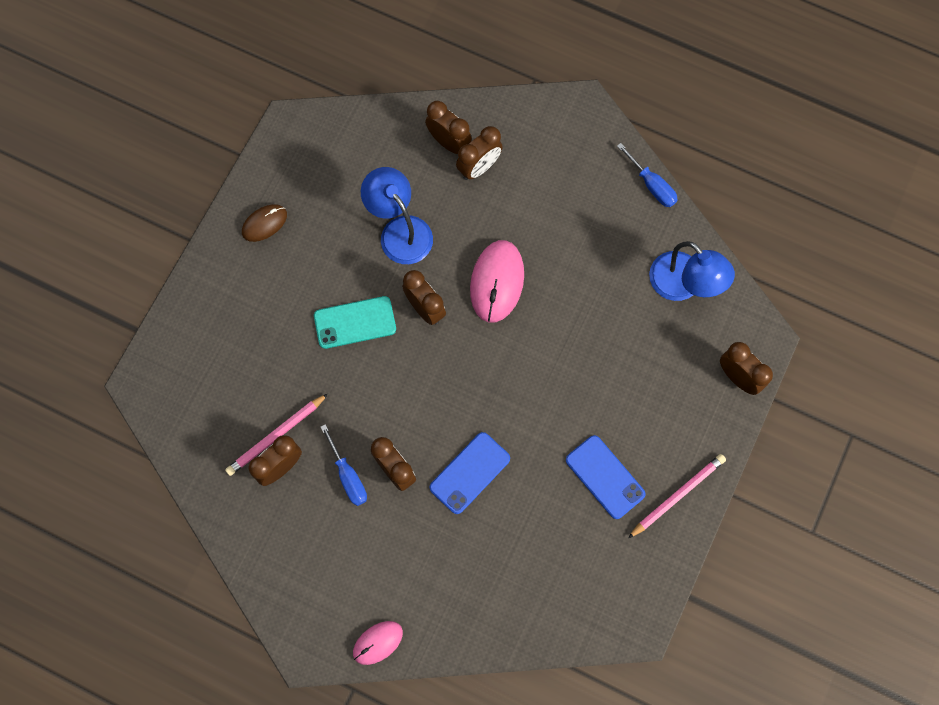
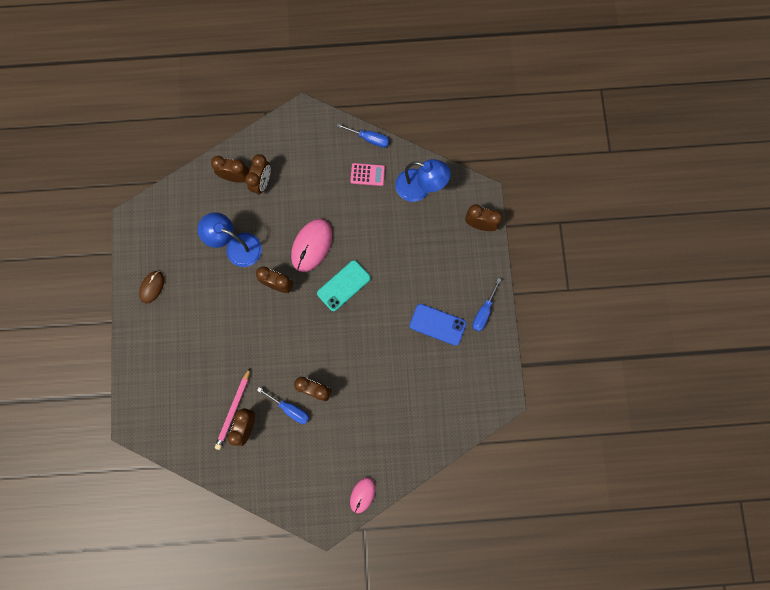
camera: 30 degrees left, 5 degrees up
(355, 322) = (241, 316): turquoise phone -> turquoise phone (343, 285)
(470, 473) = (359, 366): blue phone -> none
(497, 282) = (311, 245): pink mouse -> pink mouse turned 45 degrees clockwise
(623, 230) = (367, 174): none -> pink calculator
(677, 495) = (483, 311): pink pencil -> blue screwdriver

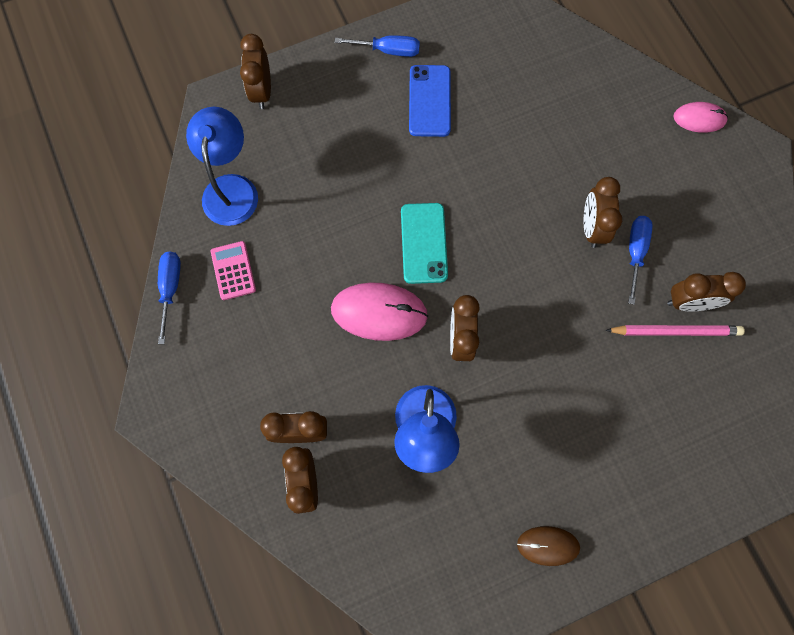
camera: 110 degrees left, 5 degrees down
(343, 285) = (424, 243): turquoise phone -> turquoise phone turned 60 degrees clockwise

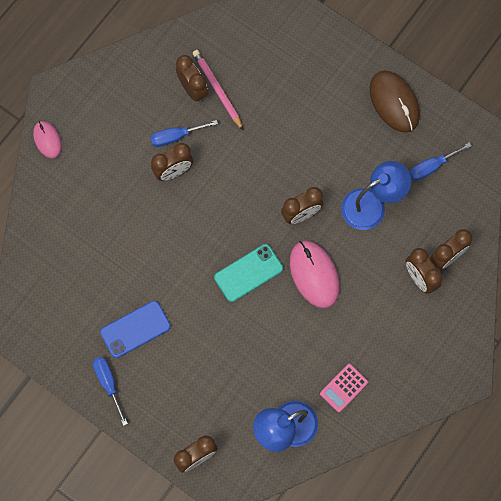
camera: 120 degrees left, 0 degrees up
(170, 289) = (382, 422): blue screwdriver -> blue screwdriver (432, 166)
(548, 545) = (394, 102): brown mouse -> brown mouse, size x1.69

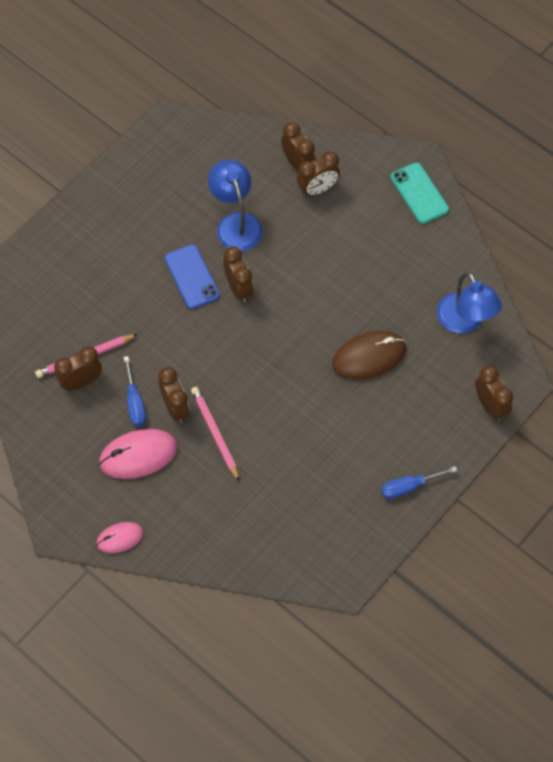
camera: 85 degrees left, 10 degrees down
(135, 329) = (351, 456): blue phone -> blue phone (192, 277)
(150, 208) = (215, 433): none -> pink pencil
(248, 273) = (298, 343): turquoise phone -> turquoise phone (419, 193)
(314, 274) = (305, 282): pink mouse -> pink mouse (138, 455)
(344, 388) = (425, 266): pink calculator -> none
(394, 102) = (125, 192): brown mouse -> brown mouse (369, 357)
(432, 166) = (201, 166): blue screwdriver -> none

